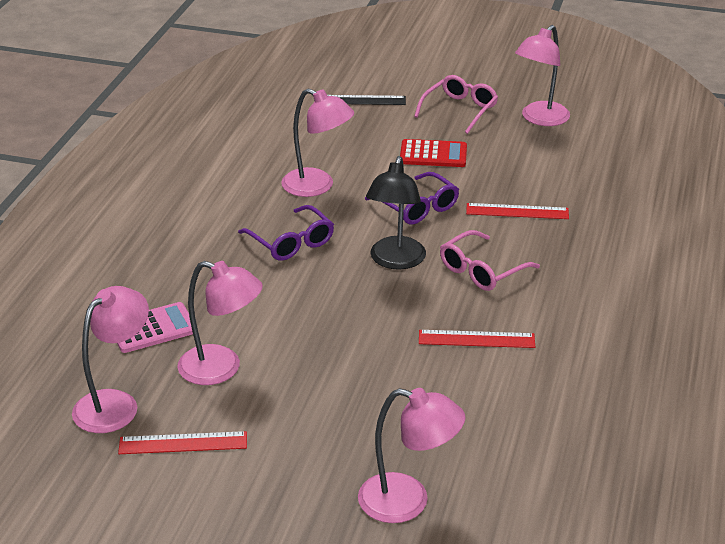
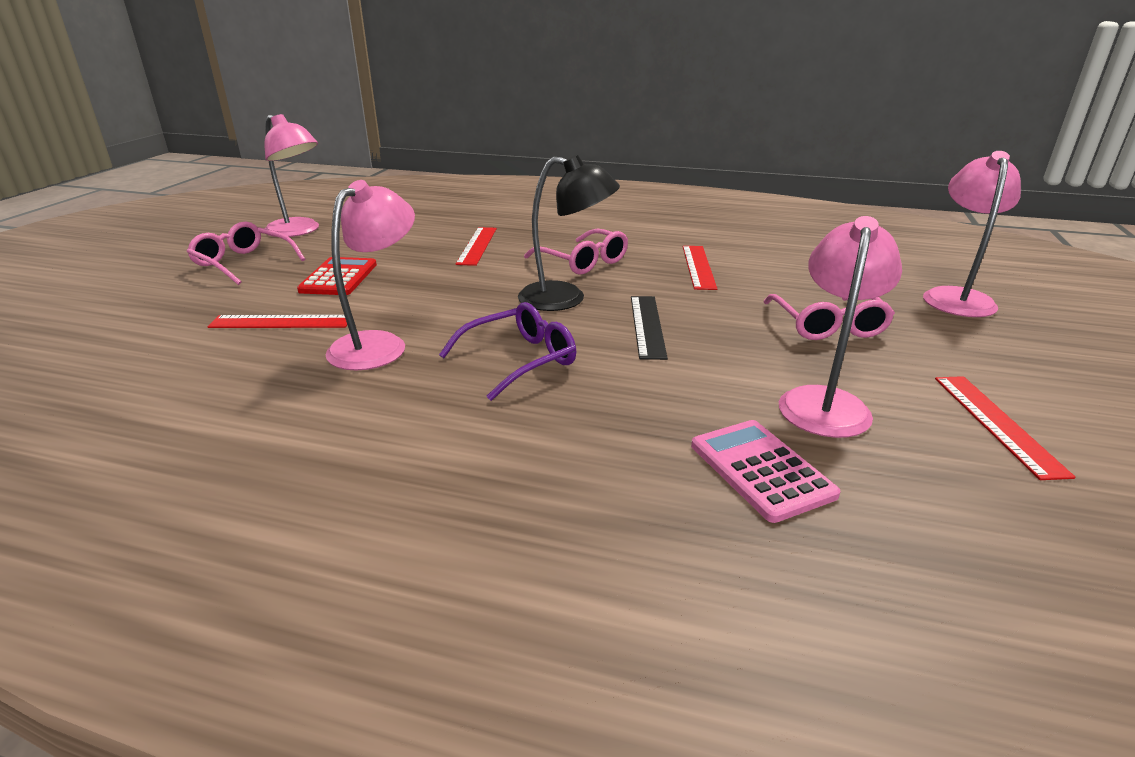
camera: 90 degrees left, 5 degrees down
(115, 404) = (969, 493): pink lamp -> none
(342, 396) = (827, 325): none -> pink glasses
(352, 146) = (281, 322): none -> red ruler
(360, 100) = (153, 317): black ruler -> black ruler (647, 326)
(417, 207) = (455, 287): purple glasses -> none

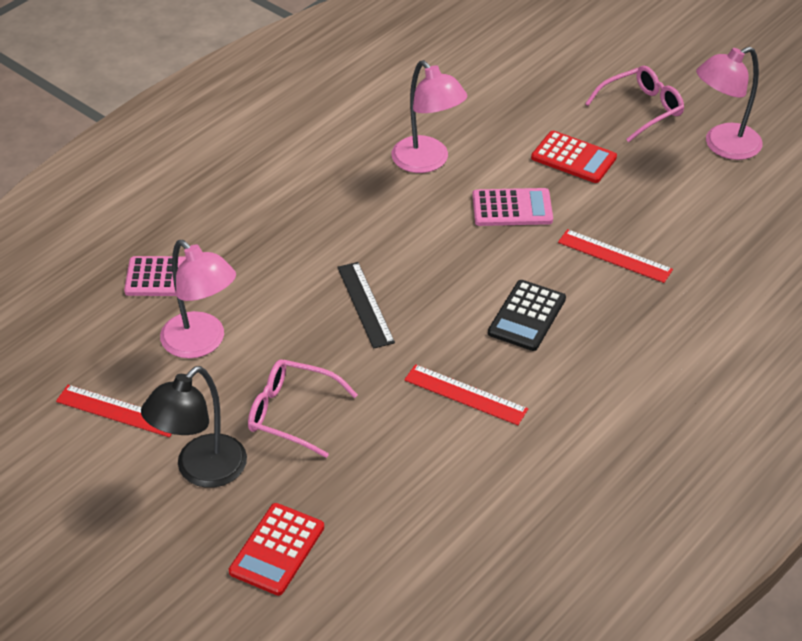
camera: 115 degrees right, 15 degrees up
(281, 322) = (496, 122): red ruler -> none
(438, 289) = (512, 208): none -> pink calculator
(519, 360) = (358, 221): purple glasses -> none
(565, 299) = (446, 276): black lamp -> black lamp (201, 471)
(583, 262) = (527, 316): pink glasses -> black calculator
(647, 326) = (365, 304): black ruler -> black ruler turned 45 degrees clockwise
(956, 297) = (277, 549): pink lamp -> red calculator

